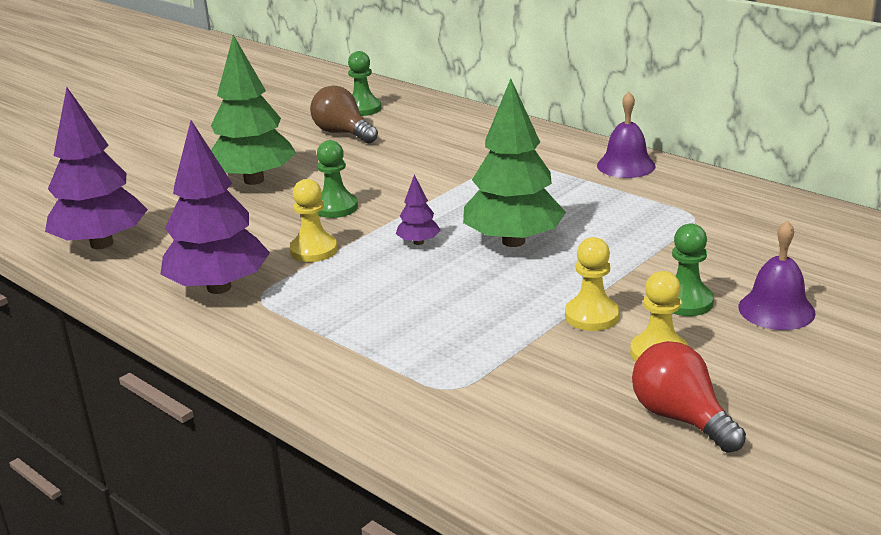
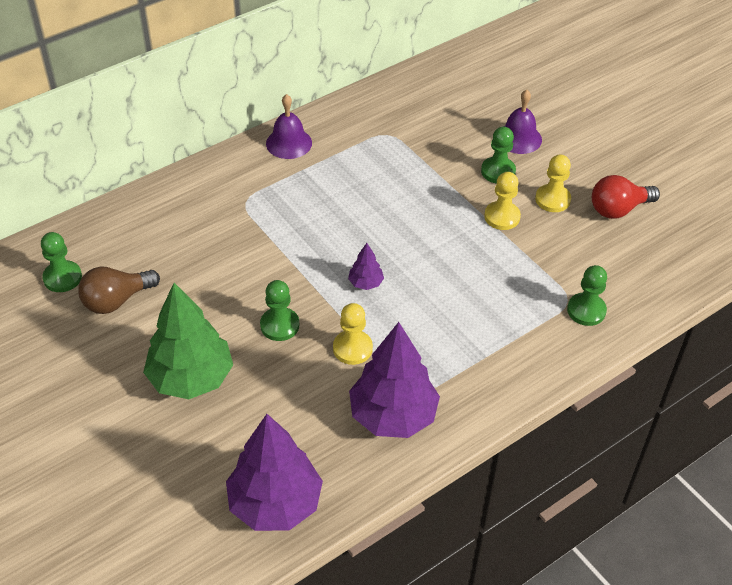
camera: 80 degrees left, 20 degrees up
(436, 407) = (586, 310): none -> green pawn
(513, 241) = (386, 231): green tree -> none

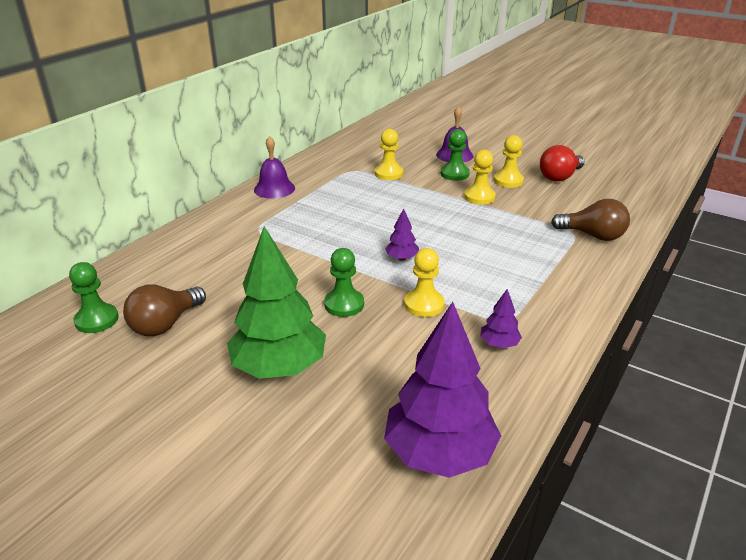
camera: 20 degrees left, 15 degrees down
(393, 415) = (499, 344): purple tree -> purple tree, size x0.44
(424, 151) = (388, 174): none -> yellow pawn
(586, 310) = (593, 235): green pawn -> brown light bulb

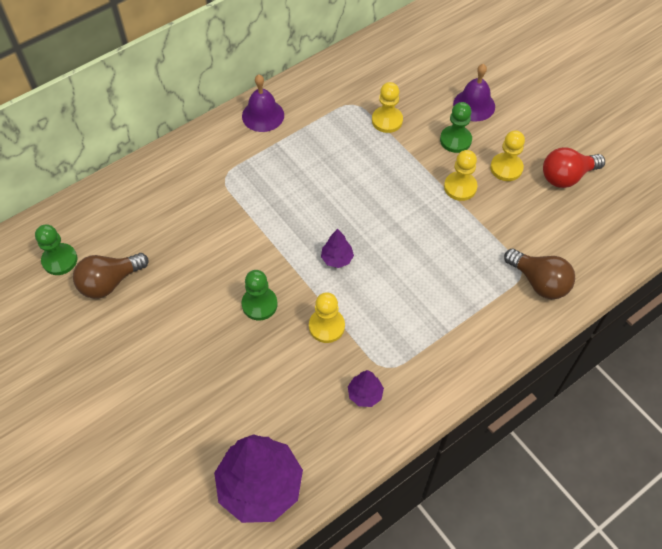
camera: 20 degrees right, 25 degrees up
(279, 367) = (180, 360): green tree -> none

